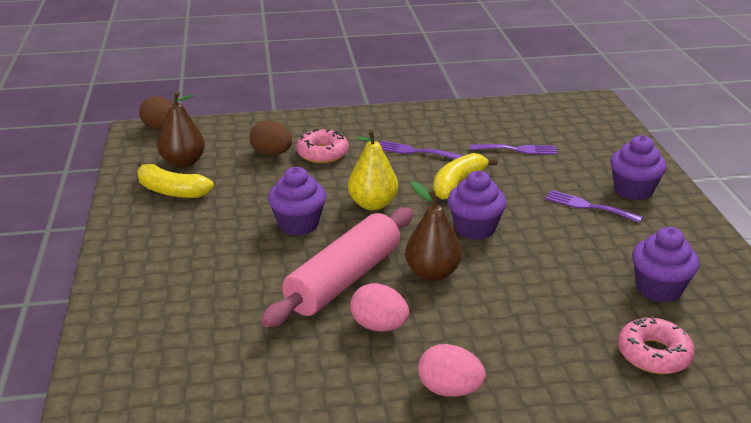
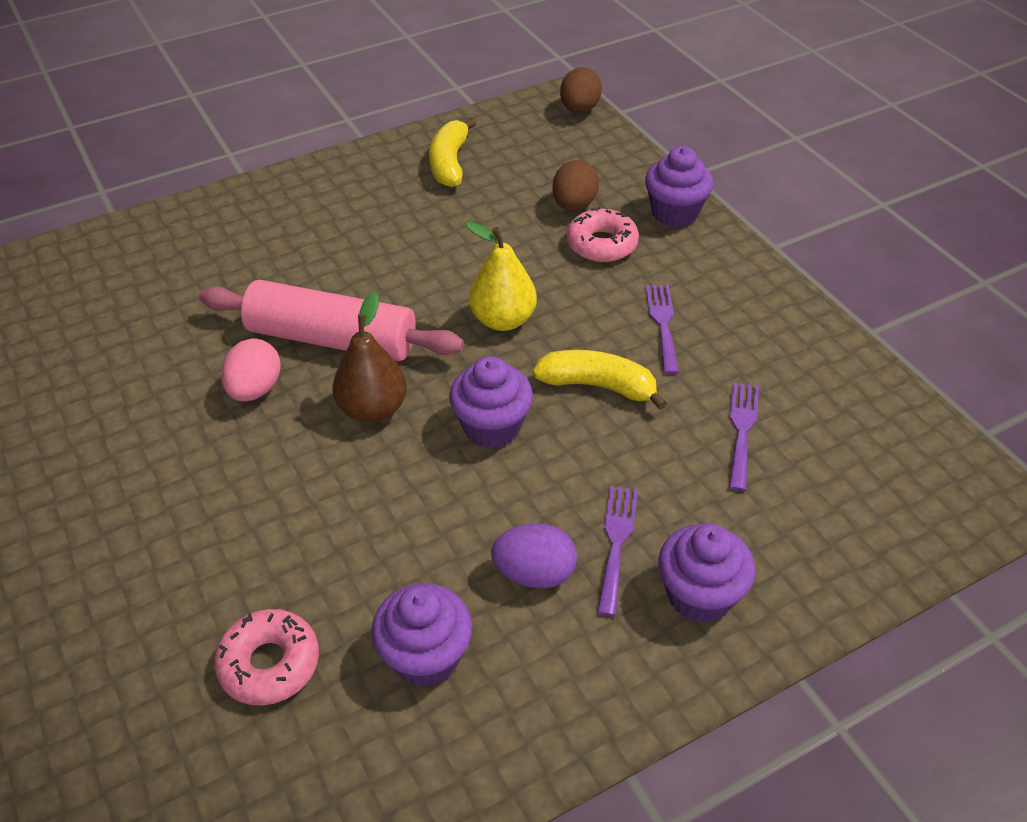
camera: 70 degrees right, 15 degrees up
(183, 162) = (513, 150): brown pear -> none
(298, 224) = (428, 273): purple cupcake -> purple cupcake (674, 213)
(449, 390) = (159, 472): pink egg -> none
(517, 150) = (742, 430): purple fork -> purple fork turned 150 degrees counterclockwise
(604, 238) = (534, 573): none -> purple egg

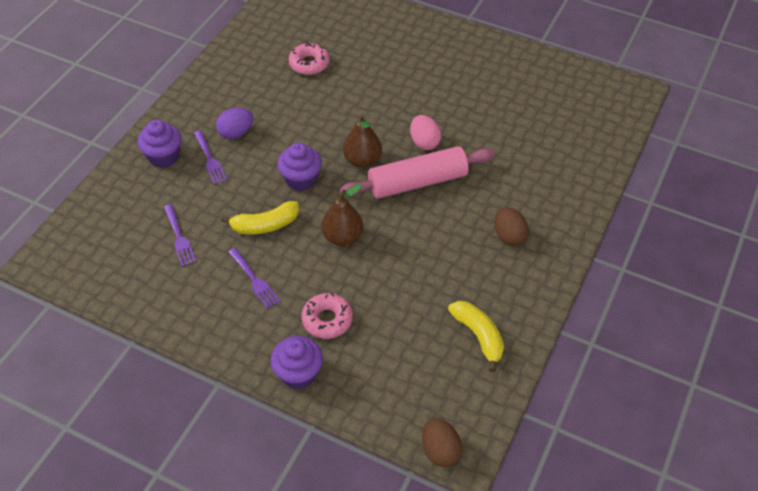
camera: 145 degrees right, 5 degrees up
(425, 657) = (256, 90): purple cupcake -> none
(503, 320) = (343, 237): yellow pear -> brown pear
(574, 205) = (368, 343): brown egg -> brown egg (509, 236)

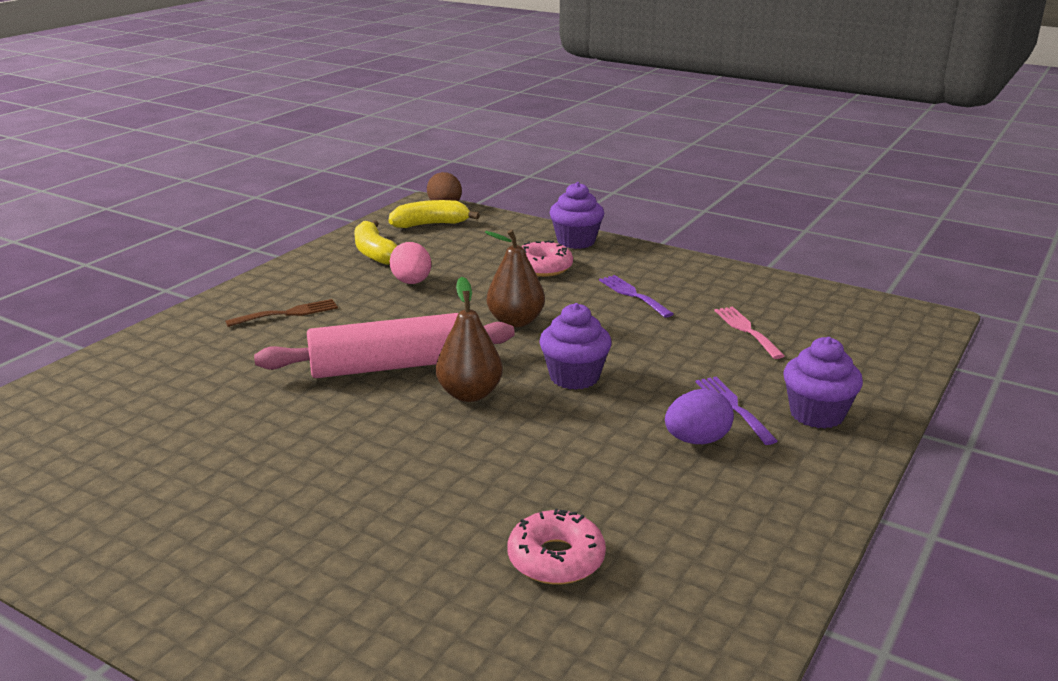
camera: 175 degrees left, 25 degrees down
(179, 238) = (746, 330): purple fork -> pink fork
(265, 225) = (625, 336): yellow banana -> yellow banana (430, 224)
(424, 142) = (355, 411): pink egg -> pink egg (412, 282)
(509, 236) = (288, 313): brown egg -> brown fork

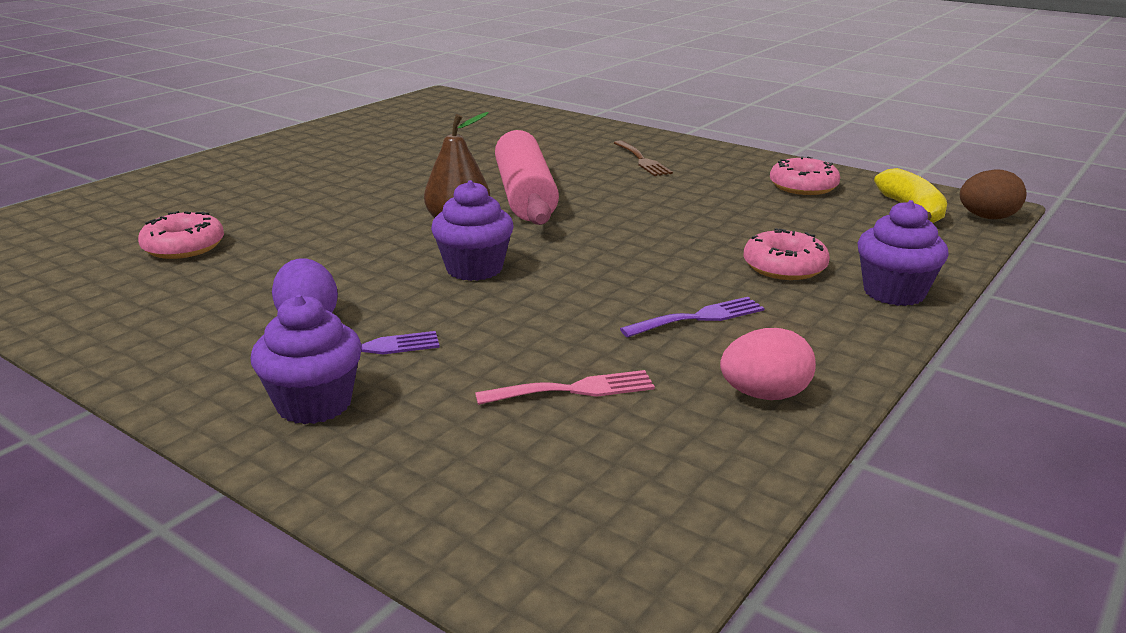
camera: 95 degrees right, 0 degrees up
(375, 253) = (803, 186): yellow banana -> pink donut
(412, 282) = (722, 202): pink egg -> pink egg (764, 395)
(515, 321) = (617, 246): brown pear -> none

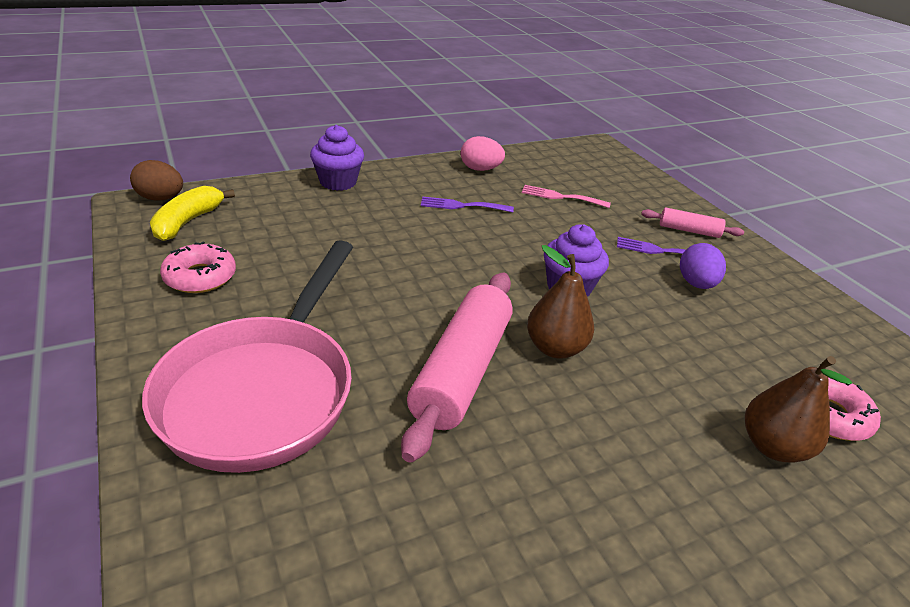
camera: 155 degrees left, 10 degrees up
(251, 219) = (772, 446): none -> brown pear
(314, 404) = (689, 230): purple cupcake -> pink rolling pin
(642, 160) = (264, 390): brown fork -> pink pan
(784, 267) = (365, 215): pink donut -> none

